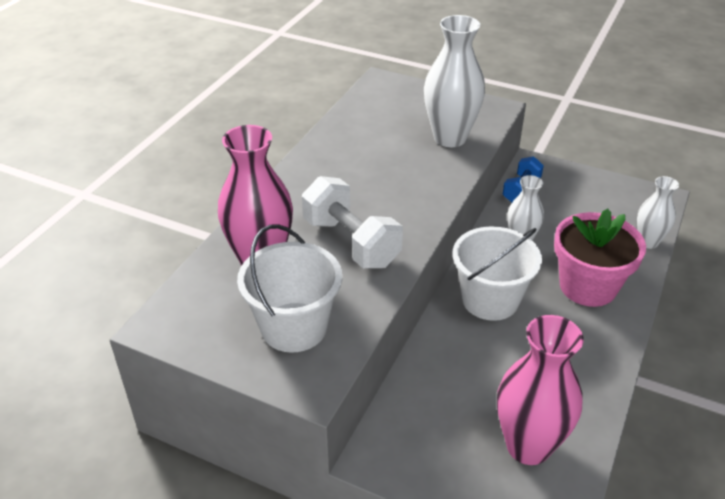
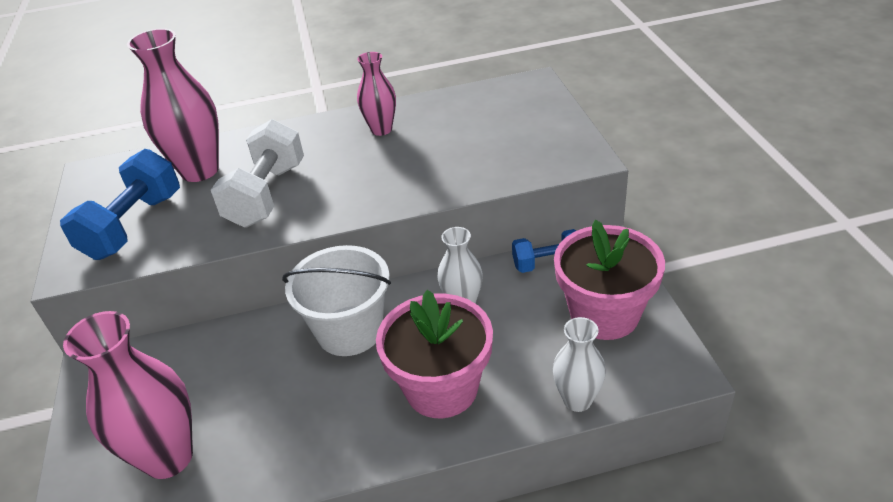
camera: 55 degrees right, 0 degrees up
(294, 327) = (133, 226): white bucket -> blue dumbbell
(342, 158) = (381, 129): none -> pink vase
(450, 138) = (491, 161): white vase -> none
(589, 196) = (604, 314): none -> pink flower pot

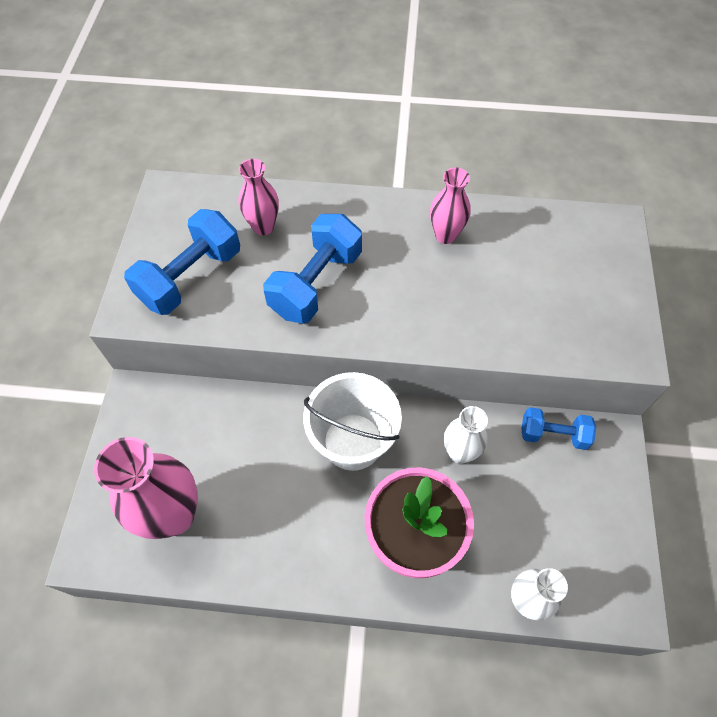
camera: 15 degrees right, 20 degrees up
(200, 170) = (263, 227): pink vase -> pink vase, size x0.58
(267, 195) = (316, 283): white dumbbell -> blue dumbbell
(604, 314) = (584, 515): pink flower pot -> none

